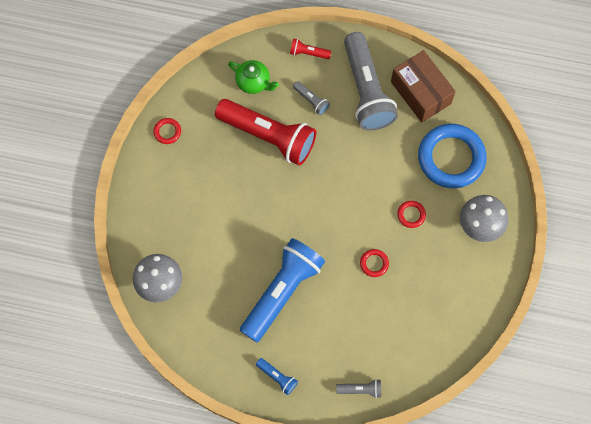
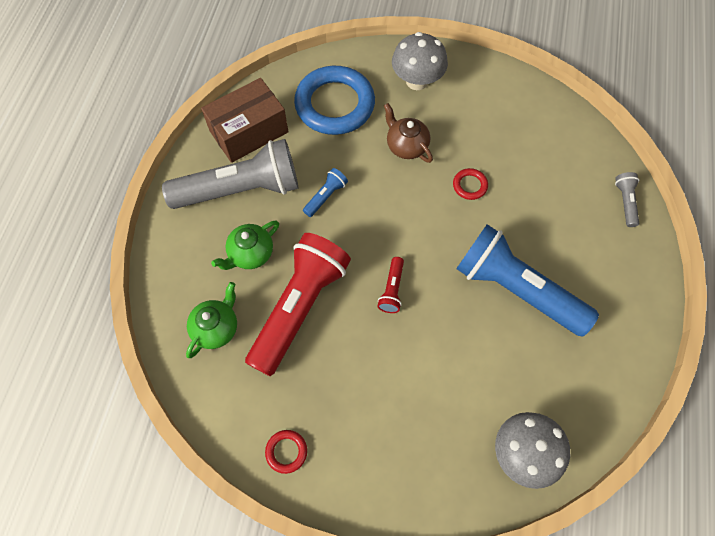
camera: 90 degrees left, 5 degrees down
(277, 377) = (627, 294): blue flashlight -> blue flashlight (326, 196)
(308, 53) = (179, 257): red flashlight -> red flashlight (392, 289)
(311, 101) = (250, 254): grey flashlight -> green teapot
(411, 215) = (406, 146): red ring -> brown teapot

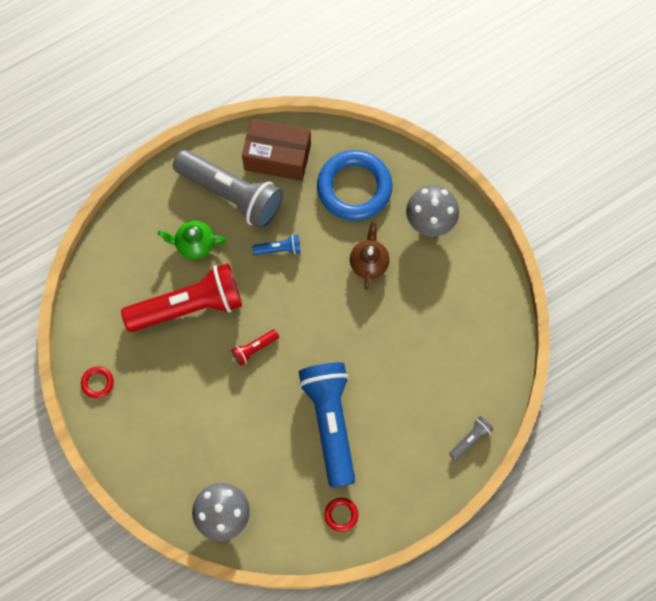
camera: 45 degrees right, 5 degrees up
(216, 328) = (130, 273): green teapot -> none
(469, 185) = (379, 329): red ring -> red ring (341, 515)

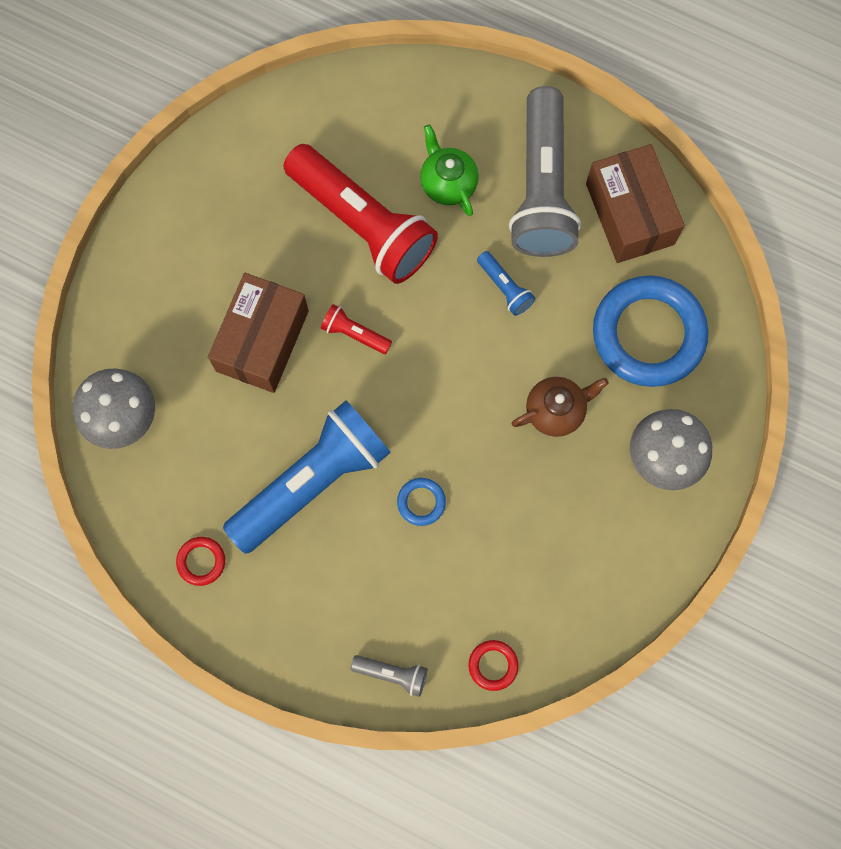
camera: 60 degrees right, 5 degrees up
(97, 383) = (204, 175): red ring -> red ring (493, 665)
(225, 405) = (262, 341): none -> brown box
(379, 367) = (421, 502): none -> blue ring

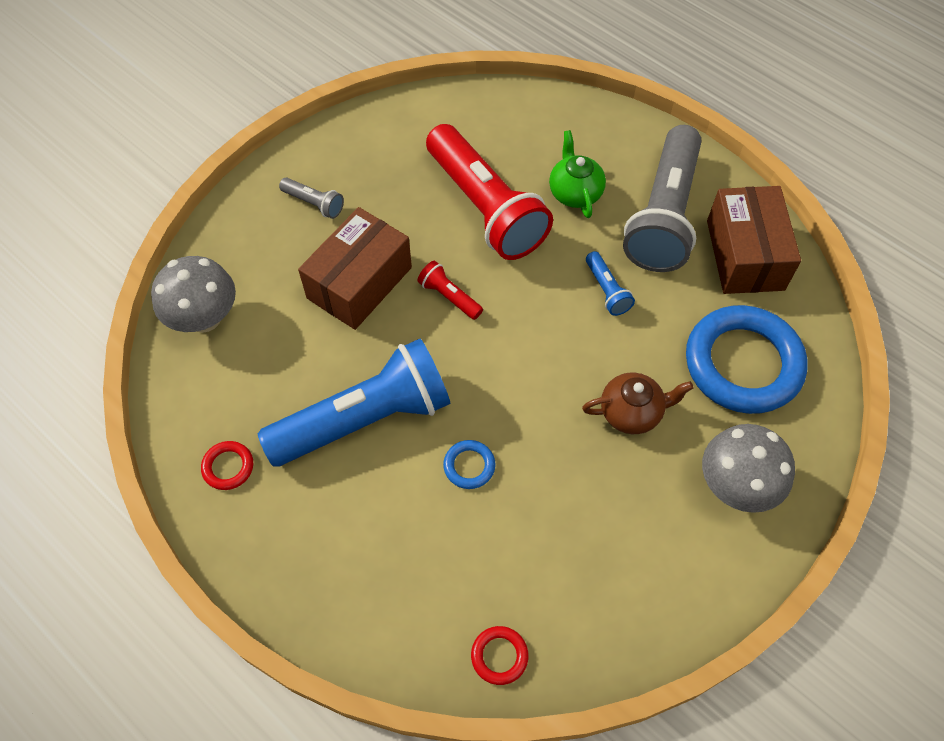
camera: 15 degrees right, 15 degrees down
(392, 674) = (386, 635): grey flashlight -> grey flashlight (314, 203)

